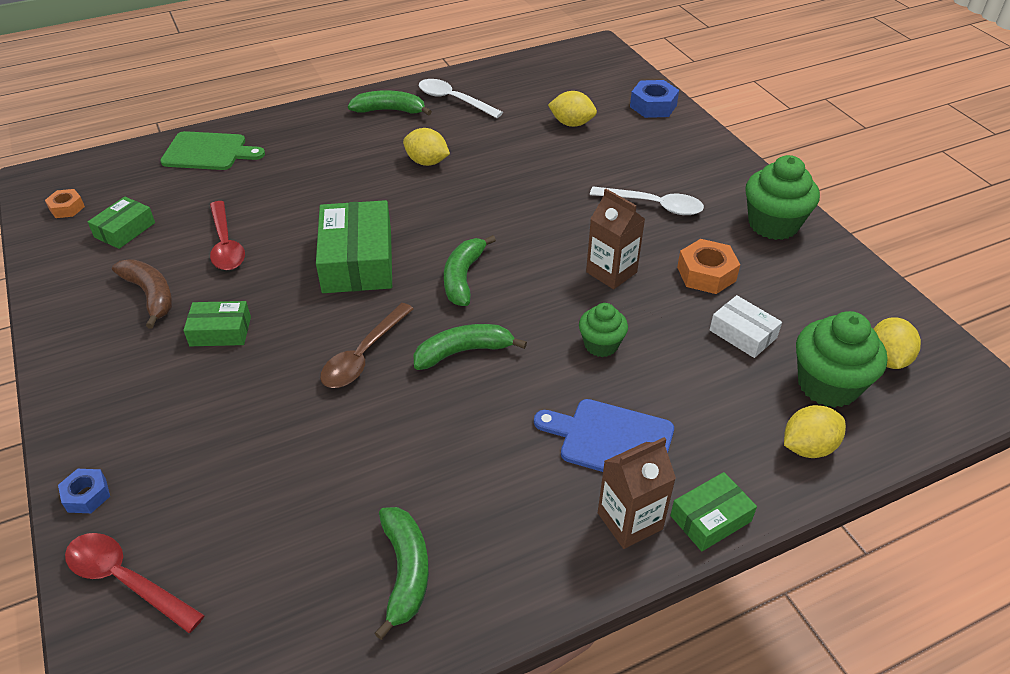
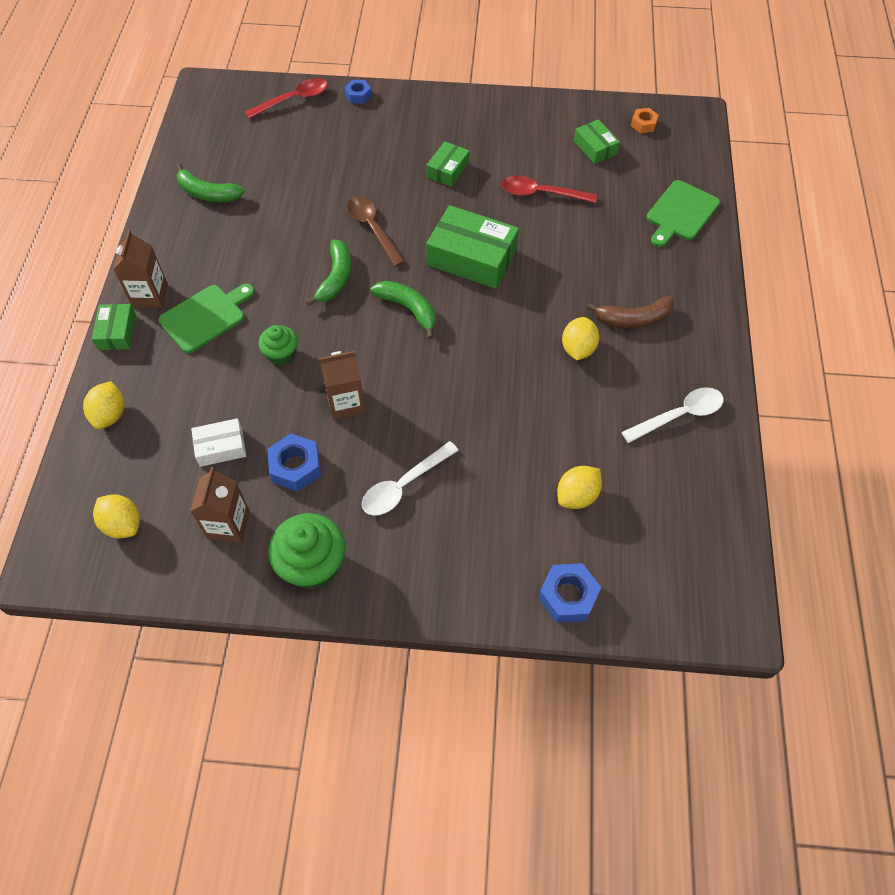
camera: 120 degrees right, 15 degrees up
(150, 295) = (509, 146): brown banana -> brown banana (633, 319)
(390, 110) = (685, 356): green banana -> none
(427, 162) = (578, 349): yellow lemon -> yellow lemon turned 45 degrees counterclockwise
(611, 440) = (205, 316): blue cutting board -> green cutting board
(706, 274) = (295, 467): orange nut -> blue nut
(802, 288) = (228, 524): none -> brown carton
(827, 385) = (138, 465): green cupcake -> none

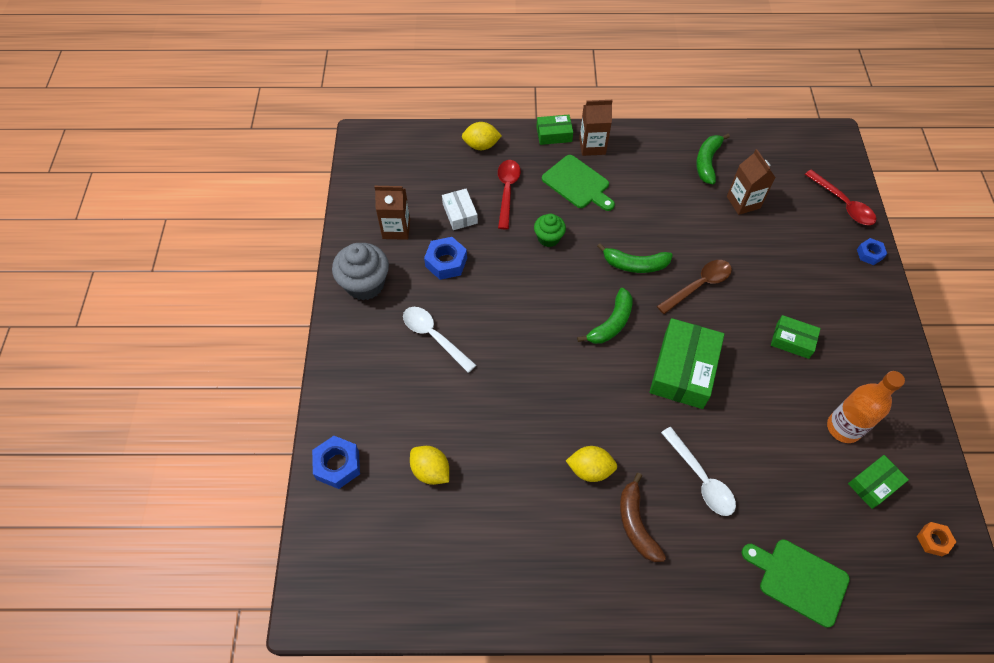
camera: 85 degrees right, 0 degrees up
(123, 524) = (395, 170): yellow lemon -> none
(312, 565) = (365, 284): green cupcake -> grey cupcake
(346, 403) = (507, 288): brown carton -> brown carton (743, 202)
(541, 154) = (843, 428): none -> orange bottle
(541, 193) = (785, 429): red spoon -> red spoon (507, 191)
(679, 415) = (524, 566): white spoon -> white spoon (701, 478)

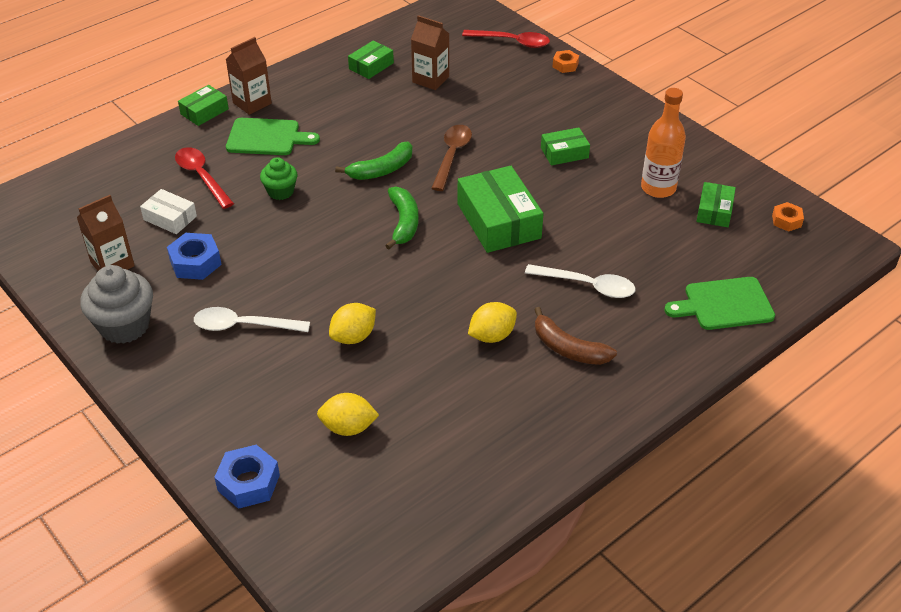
camera: 40 degrees left, 15 degrees down
(481, 145) = (137, 155): yellow lemon -> yellow lemon (353, 337)
(707, 162) = (371, 66): green banana -> green box
(869, 254) = (565, 65): blue nut -> orange nut

